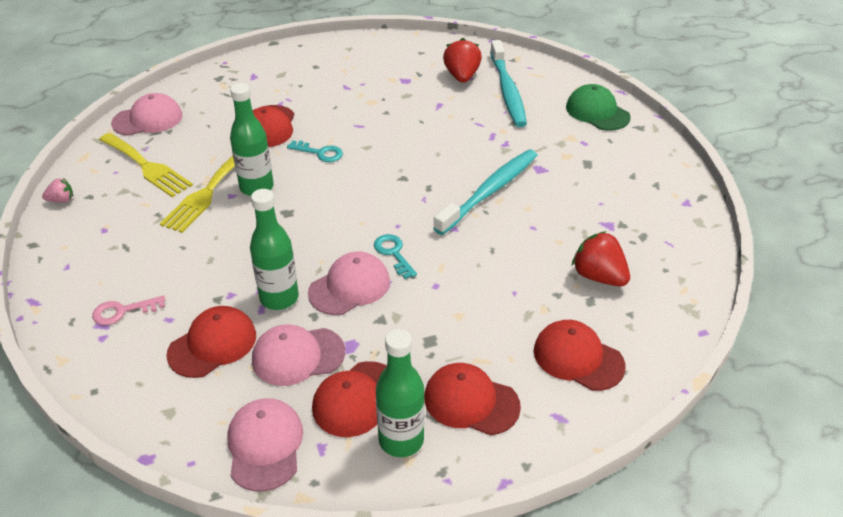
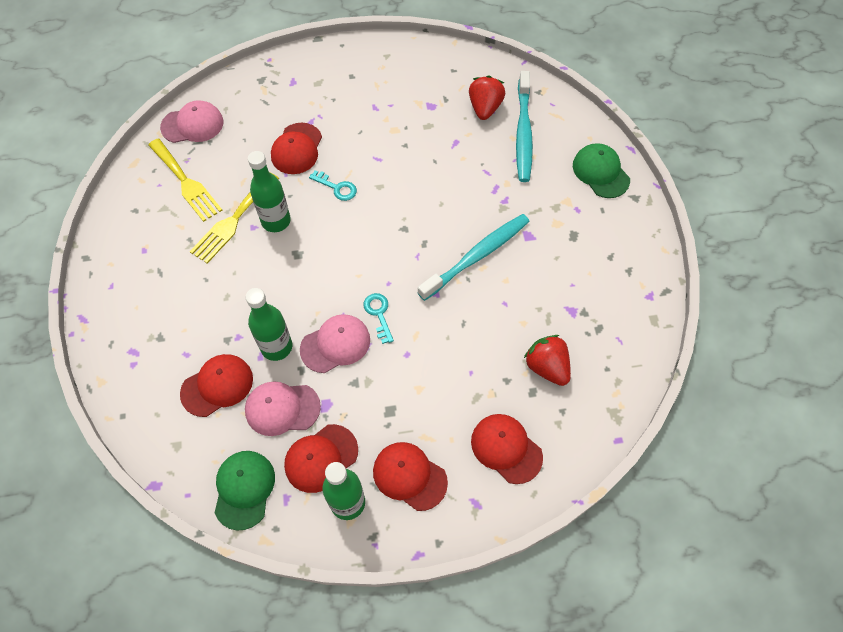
camera: 10 degrees right, 20 degrees up
(61, 200) = (112, 211): pink strawberry -> none
(123, 311) = (151, 340): pink key -> none
(265, 445) = (244, 489): pink cap -> green cap

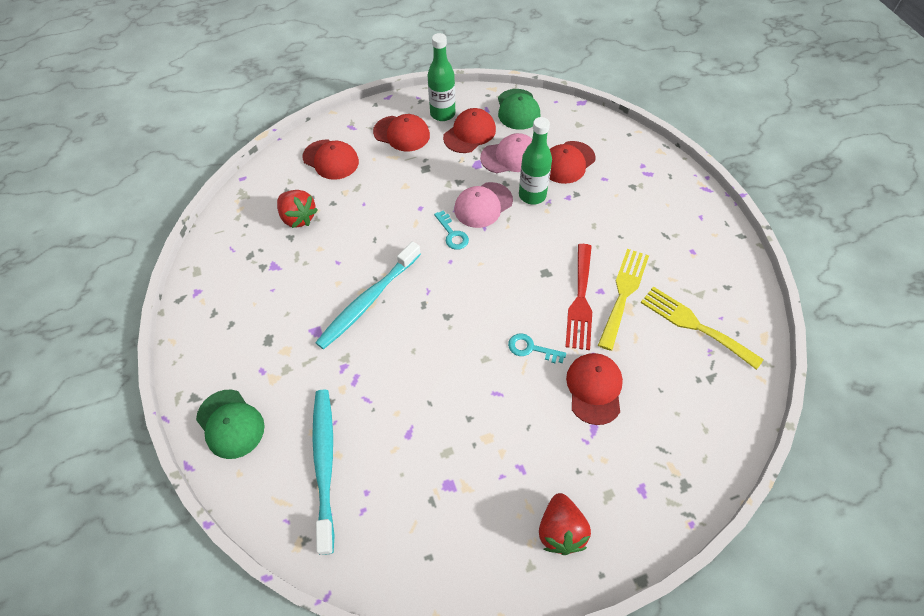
camera: 170 degrees right, 5 degrees down
(192, 124) = (731, 398): pink cap -> none
(276, 221) = (580, 300): green bottle -> red fork
(485, 108) = (377, 495): red strawberry -> red strawberry (560, 530)

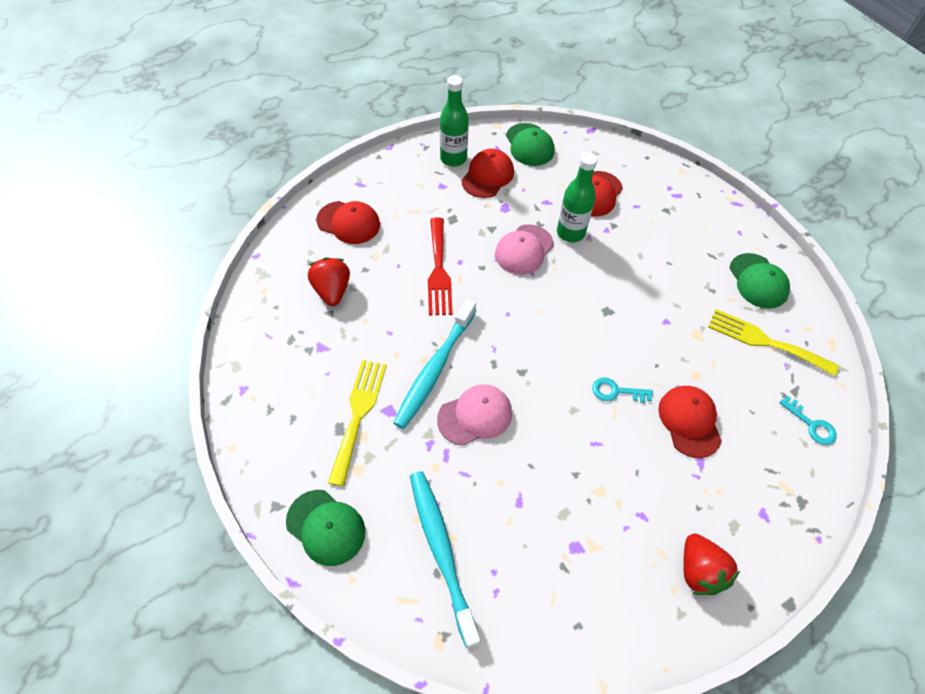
camera: 15 degrees left, 0 degrees up
(298, 218) = (332, 291): red strawberry -> red strawberry turned 135 degrees counterclockwise
(402, 133) = (416, 185): red cap -> none
(452, 234) = (501, 285): turquoise key -> turquoise key (811, 424)
(510, 156) = (536, 195): pink cap -> pink cap (475, 416)
(580, 300) = (650, 334): red fork -> red fork (438, 271)
(623, 293) = (689, 320): yellow fork -> yellow fork (358, 414)
(705, 266) = (758, 281): none -> green cap

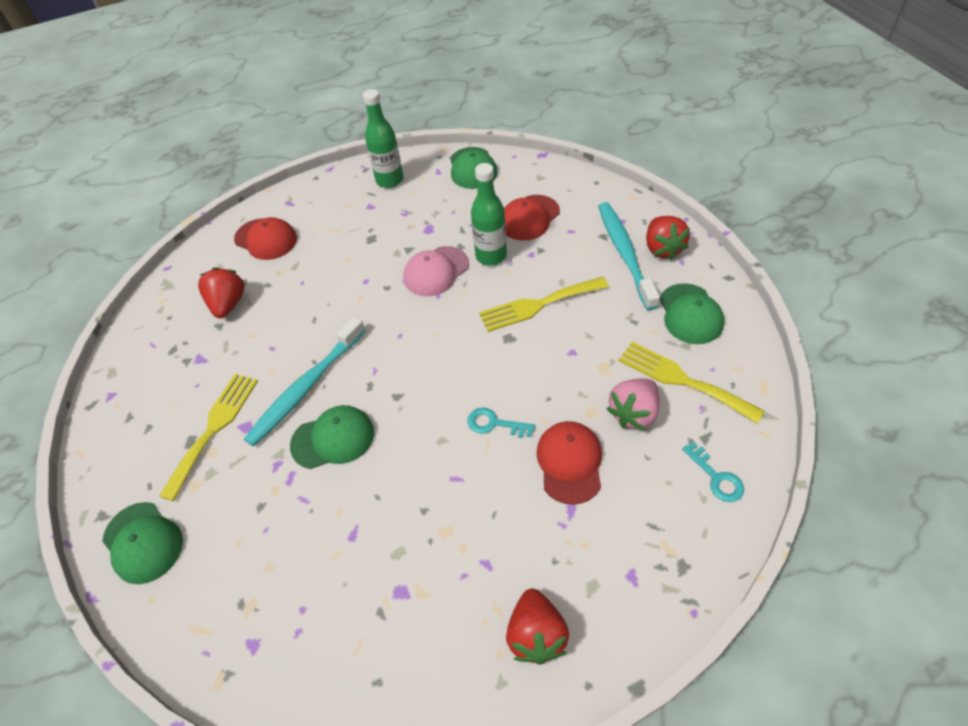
camera: 15 degrees right, 5 degrees down
(438, 271) = (341, 289): red fork -> none
(441, 551) = (253, 580): turquoise toothbrush -> turquoise toothbrush (625, 253)
(475, 416) = (333, 439): pink cap -> green cap
(487, 176) = (420, 198): red cap -> none
(625, 278) = (538, 305): none -> yellow fork
(720, 221) = (662, 248): none -> red strawberry
(732, 374) = (633, 413): none -> pink strawberry

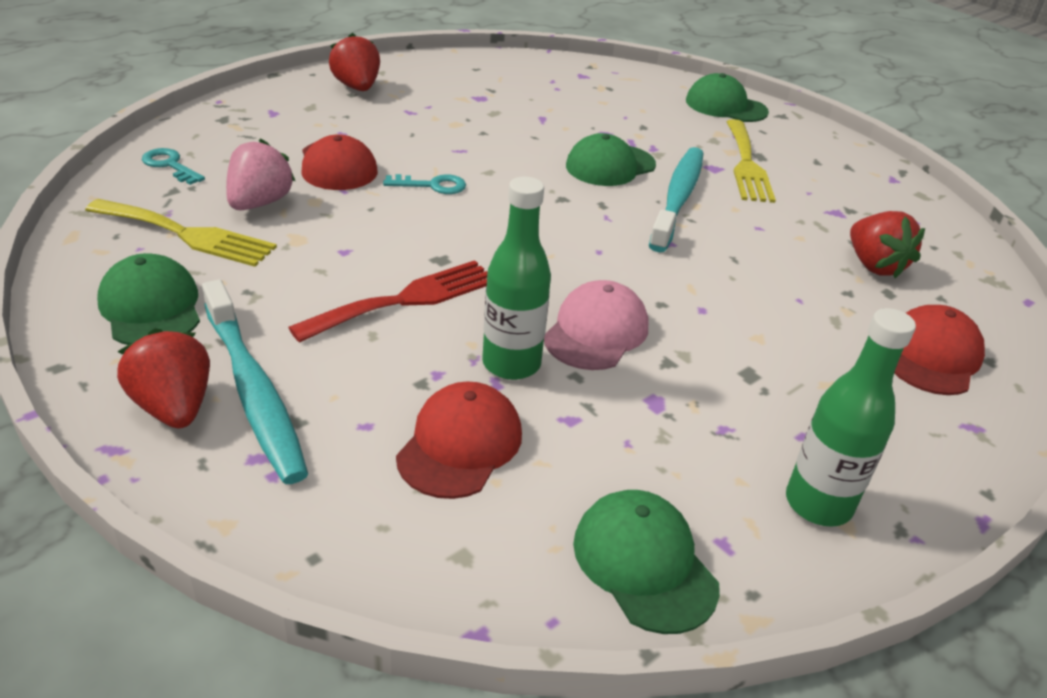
camera: 155 degrees right, 15 degrees down
(266, 239) = (932, 356): red cap -> red cap turned 105 degrees clockwise
(538, 305) = (406, 300): yellow fork -> red fork

